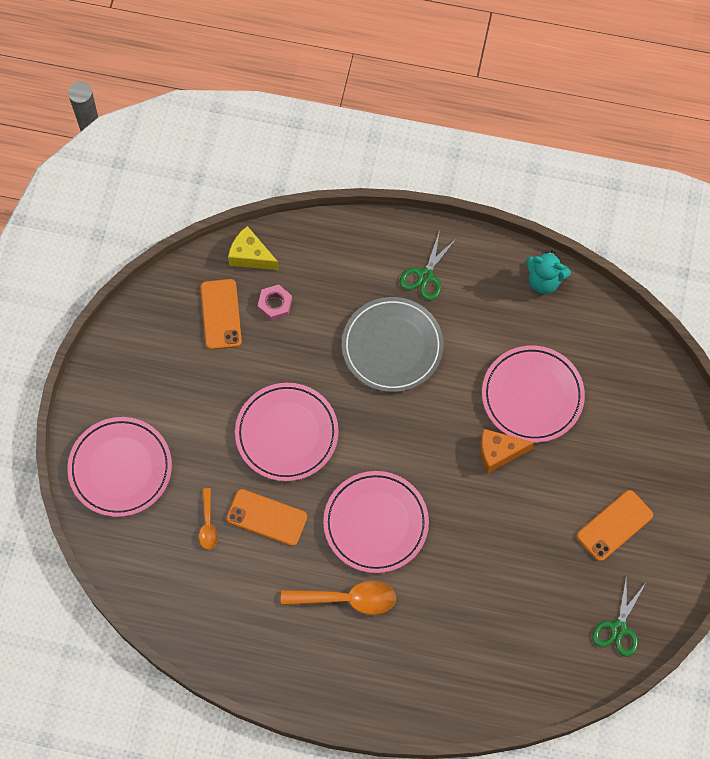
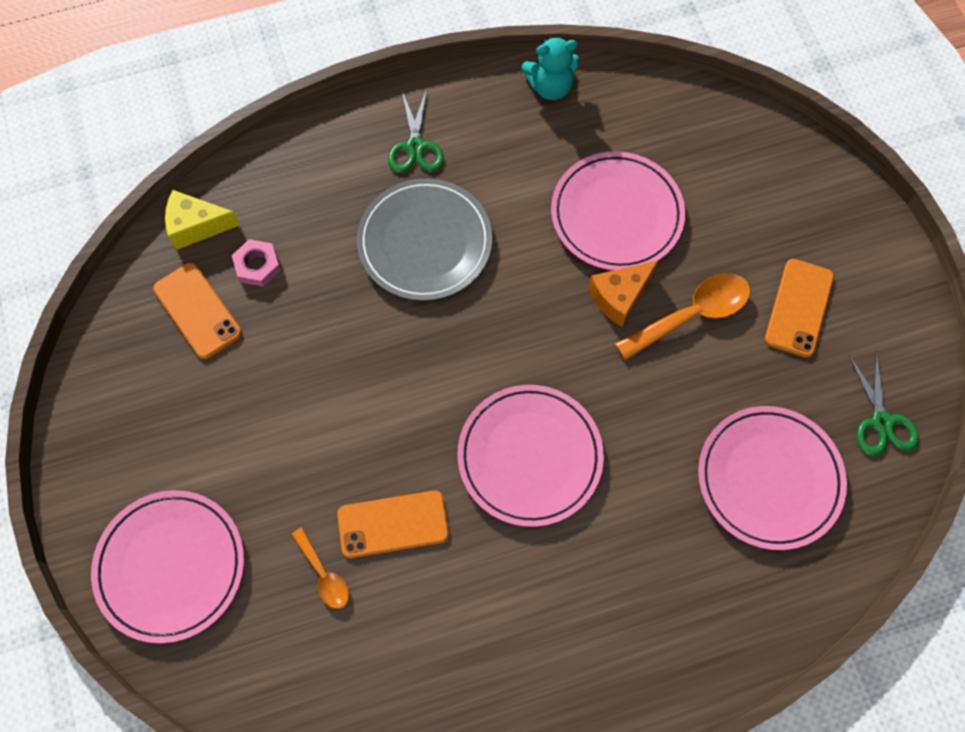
camera: 30 degrees left, 0 degrees up
(286, 433) = (359, 408): pink plate -> pink plate (769, 479)
(347, 599) = (551, 569): orange spoon -> orange spoon (692, 314)

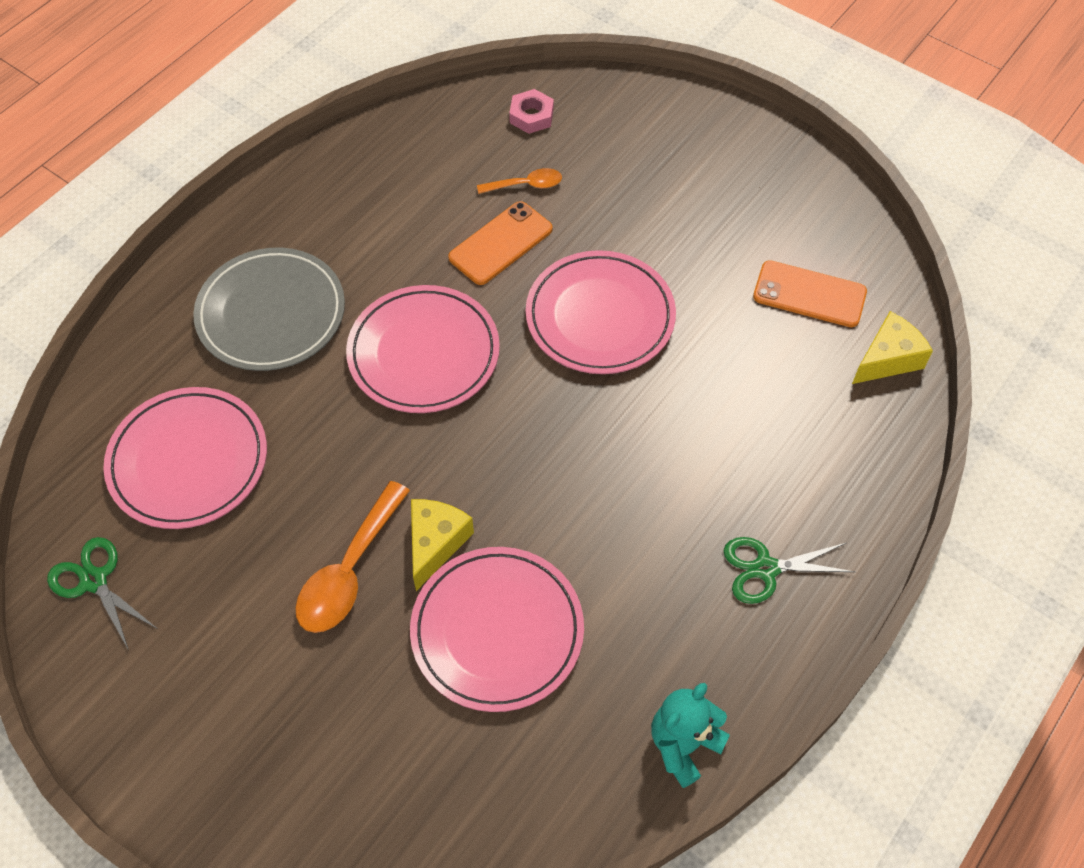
camera: 145 degrees right, 10 degrees down
(171, 566) = (644, 129): pink plate -> pink plate (600, 317)
(257, 265) = (799, 360): pink nut -> pink nut (531, 116)
(324, 574) = (526, 185): orange spoon -> orange spoon turned 150 degrees clockwise
(415, 147) = (766, 568): green scissors -> green scissors turned 60 degrees counterclockwise
(425, 242) = (668, 476): grey plate -> grey plate (271, 313)
(619, 297) = (435, 543): orange cheese -> yellow cheese
(799, 308) = (236, 650): orange phone -> none

